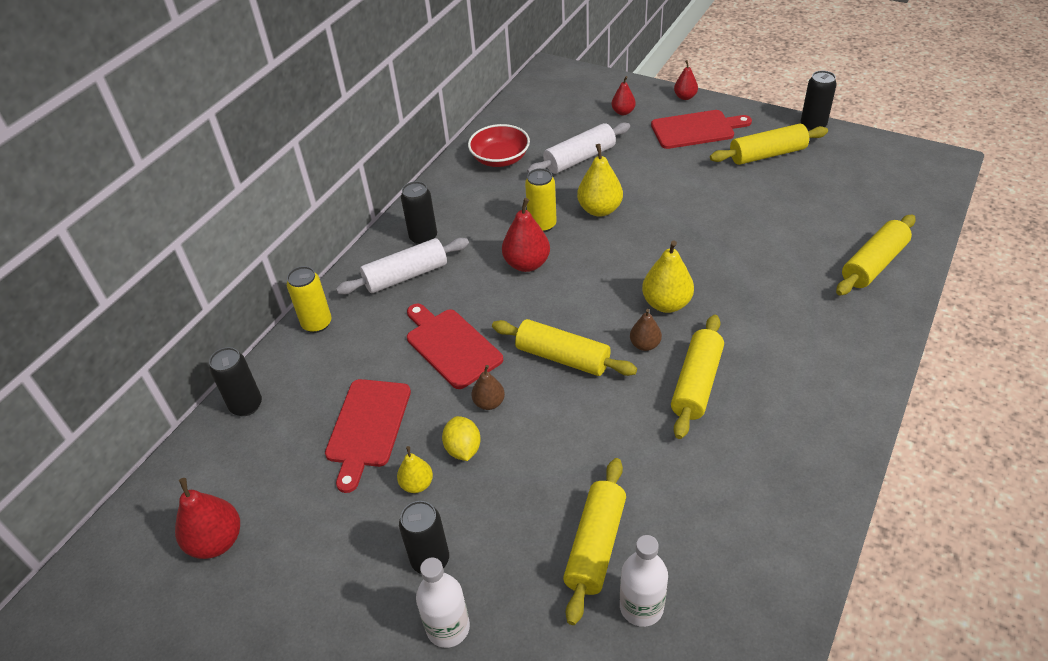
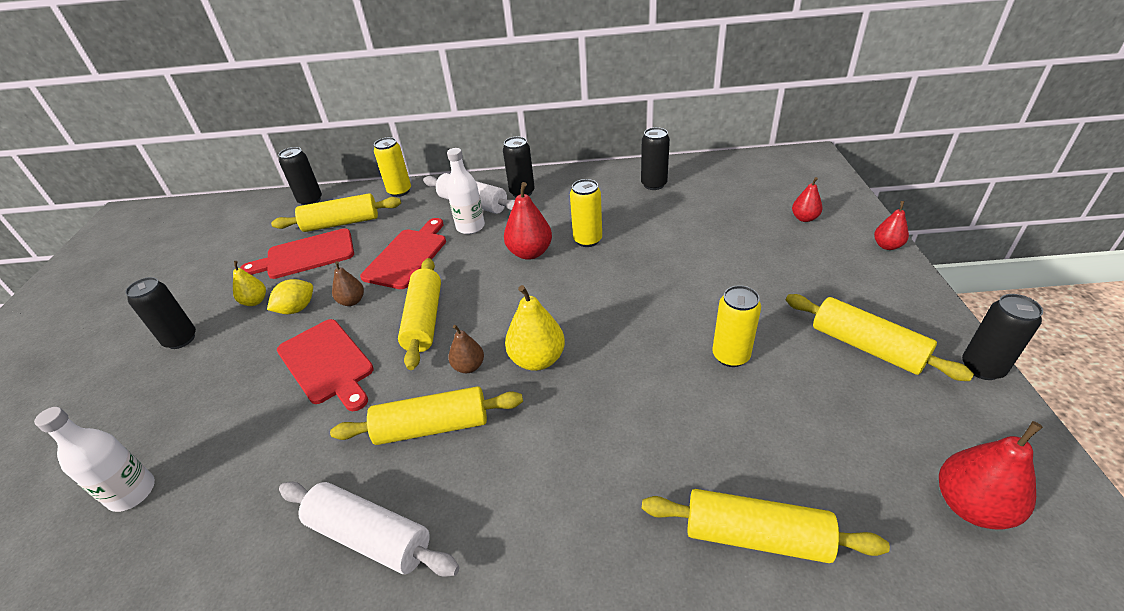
camera: 60 degrees right, 5 degrees down
(216, 541) = (191, 242): red pear -> red pear (971, 506)
(448, 627) = (115, 376): white bottle -> white bottle (470, 227)
(500, 159) = (654, 184): red bowl -> black can
(580, 158) = (701, 223): white rolling pin -> white rolling pin (370, 537)
(595, 545) = (203, 431): yellow rolling pin -> yellow rolling pin (341, 223)
(600, 209) = (639, 263): yellow pear -> none
(696, 129) = (840, 275): red cutting board -> red cutting board (327, 363)
(734, 211) = (730, 356): none -> yellow can

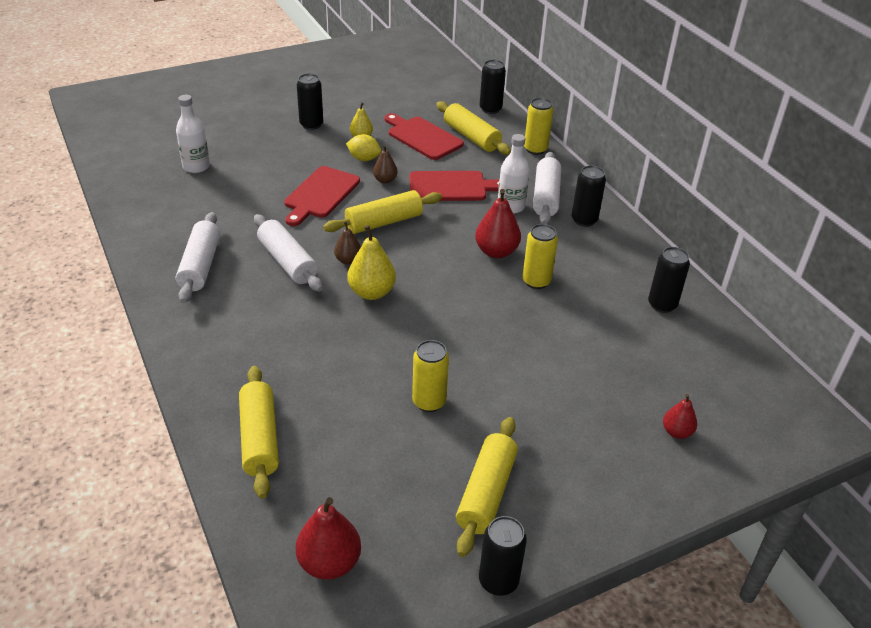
camera: 60 degrees right, 0 degrees up
(432, 427) = (287, 262): yellow rolling pin -> white rolling pin
(887, 246) = (666, 506): red pear -> none

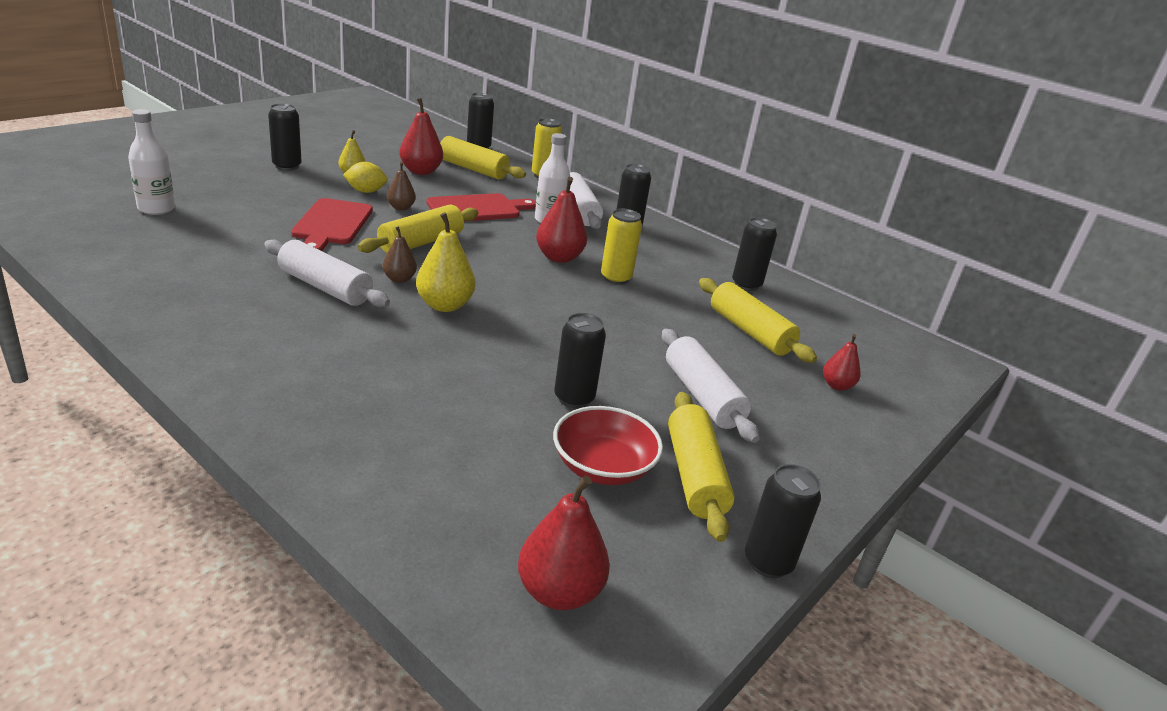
camera: 25 degrees left, 10 degrees down
(200, 266) = (209, 302): white rolling pin -> white rolling pin (702, 396)
(259, 439) = (386, 470): yellow rolling pin -> yellow rolling pin (749, 332)
(417, 469) = (603, 467): none -> red bowl
(422, 137) = (421, 171): red cutting board -> red pear
(429, 402) = (574, 398): yellow can -> black can

